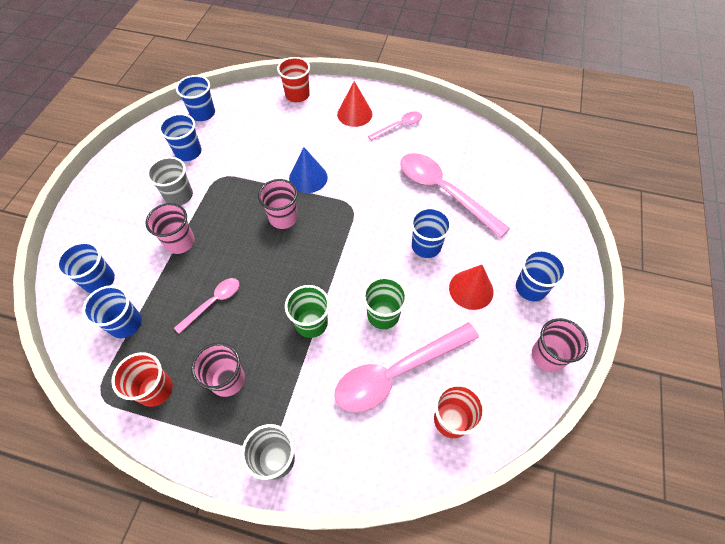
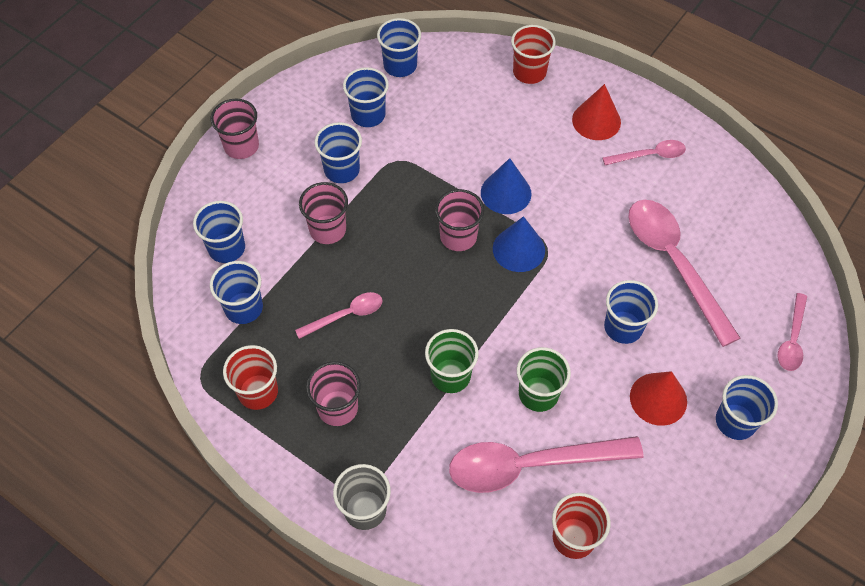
camera: 20 degrees right, 0 degrees up
(179, 196) = (342, 170): grey cup -> blue cup
(331, 214) = (518, 249): none -> blue cone
(543, 219) = (792, 339): none -> pink spoon
(548, 356) = (720, 508): pink cup -> pink cup (241, 146)

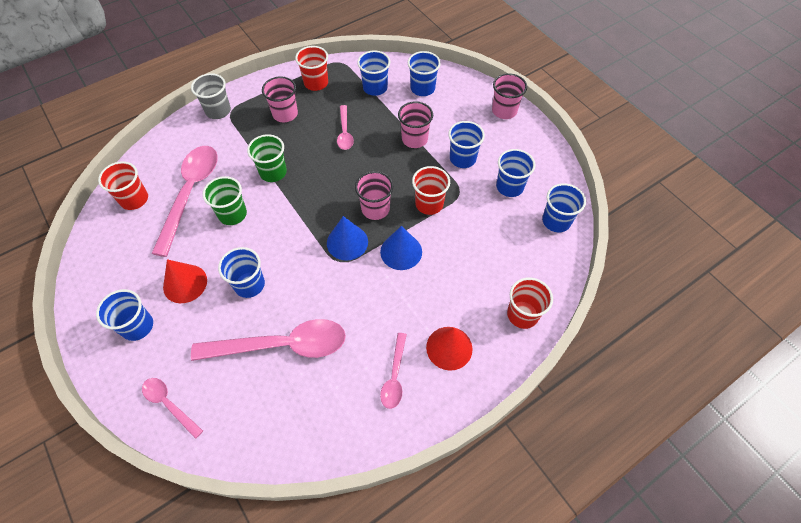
camera: 110 degrees right, 0 degrees up
(427, 185) = (429, 204): none -> red cup

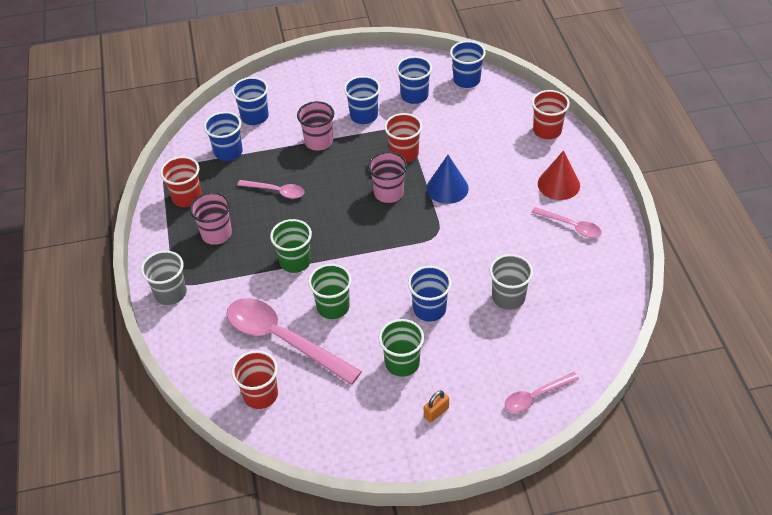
camera: 65 degrees left, 10 degrees down
(137, 326) = (436, 412): blue cup -> orange padlock
(185, 283) = (402, 363): red cone -> green cup
(281, 345) = (508, 297): pink spoon -> grey cup
(347, 242) = (417, 223): blue cone -> none
(504, 111) = (323, 70): pink cup -> none

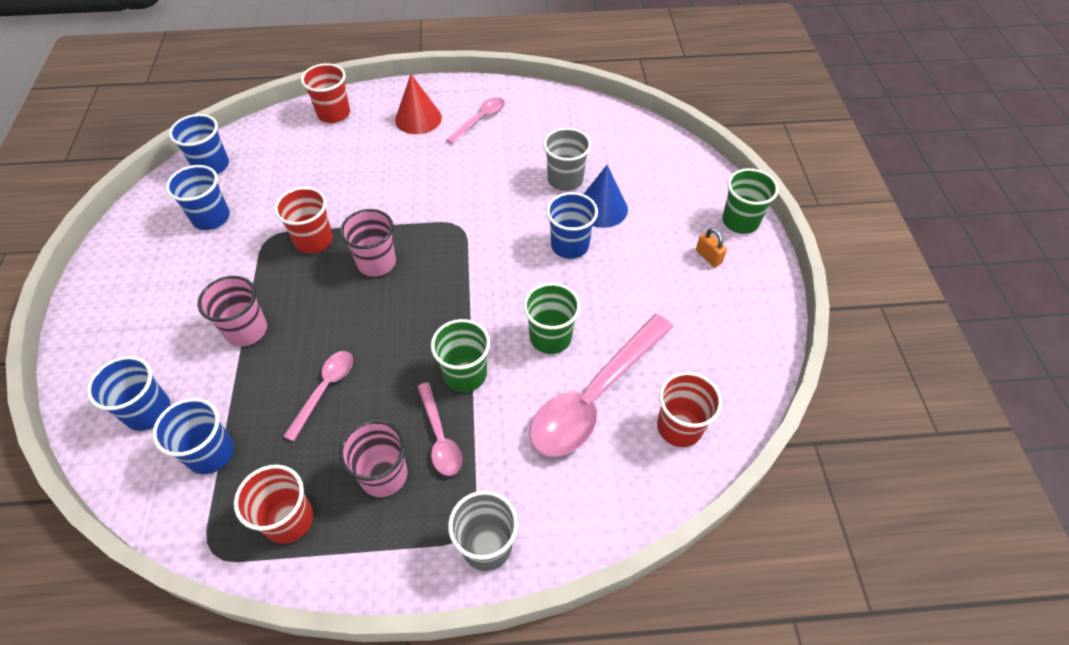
camera: 85 degrees left, 5 degrees up
(364, 116) = (220, 274): blue cup -> none
(402, 363) = (642, 278): green cup -> green cup (740, 221)
(447, 188) = (389, 207): blue cone -> blue cone (602, 208)
(536, 396) = (691, 179): pink spoon -> pink spoon (440, 437)

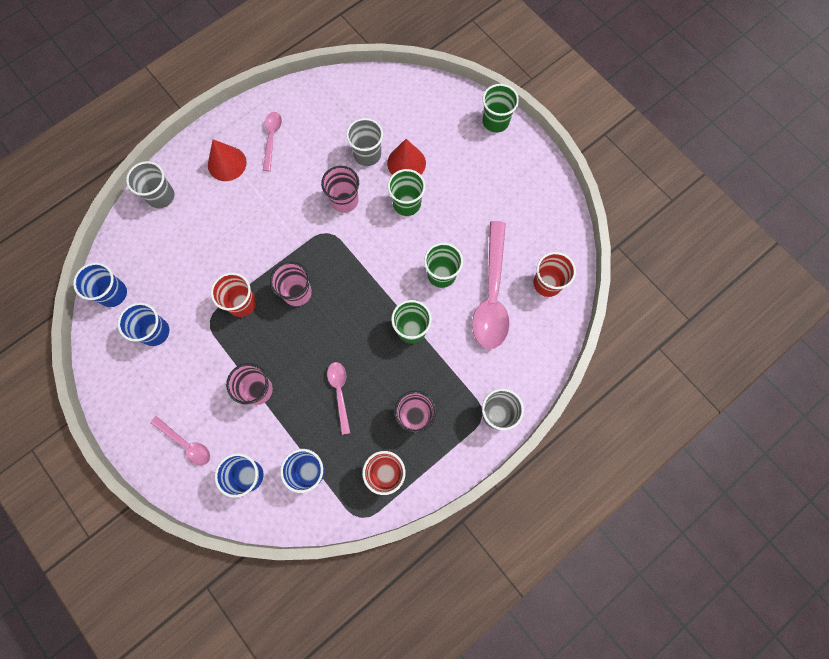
camera: 35 degrees left, 20 degrees up
(334, 114) = (161, 196): red cup -> grey cup
(440, 437) = (427, 375): pink spoon -> pink spoon (186, 443)
(504, 207) = (344, 200): none -> pink cup
(569, 245) = (407, 204): blue cup -> green cup
(602, 208) = (406, 163): blue cone -> red cone
(708, 257) = (493, 160): orange padlock -> none

